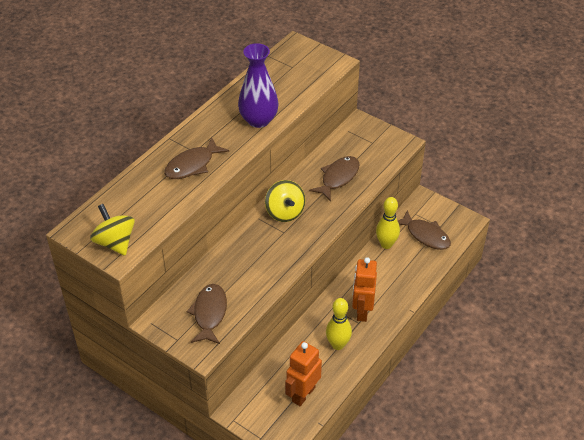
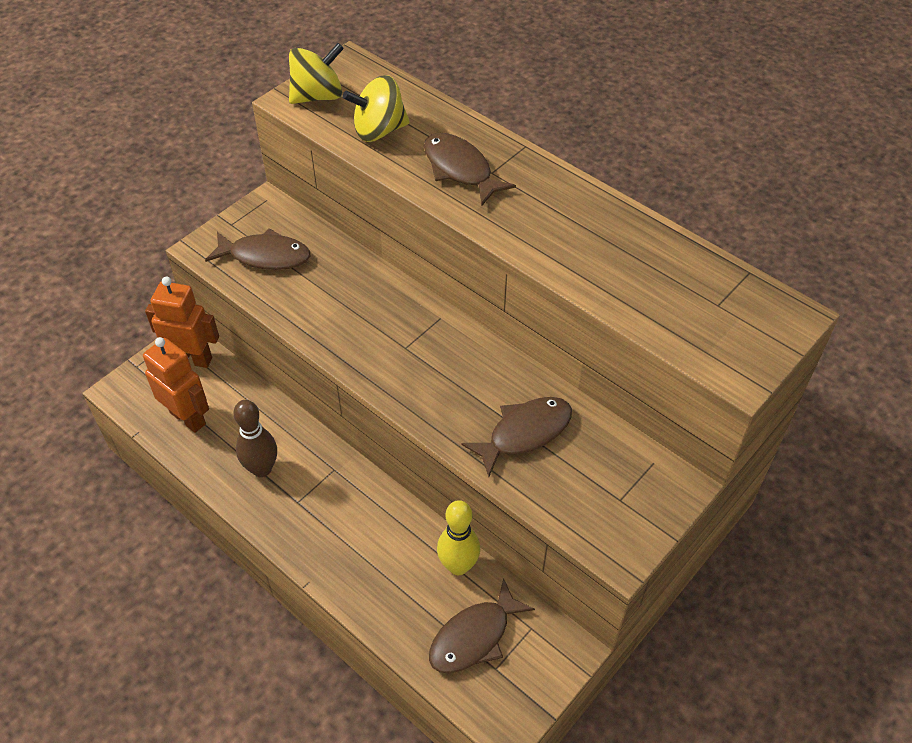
camera: 95 degrees right, 5 degrees up
(258, 120) = (563, 249): purple vase -> none
(285, 212) = (448, 352): yellow spinning top -> yellow spinning top (379, 131)
(338, 178) = (524, 433): brown fish -> brown fish turned 75 degrees counterclockwise
(338, 345) = (262, 469): yellow bowling pin -> brown bowling pin
(362, 311) = (319, 509): orange robot -> orange robot (192, 359)

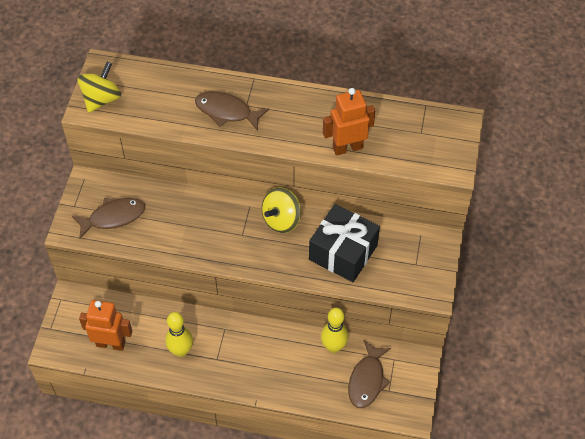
camera: 30 degrees left, 5 degrees up
(192, 359) = (84, 305): orange robot -> orange robot (347, 148)
(262, 469) = (181, 351): brown bowling pin -> yellow bowling pin
(379, 131) = (159, 107): yellow spinning top -> yellow spinning top (281, 220)
(524, 433) = (343, 252): brown fish -> black gift

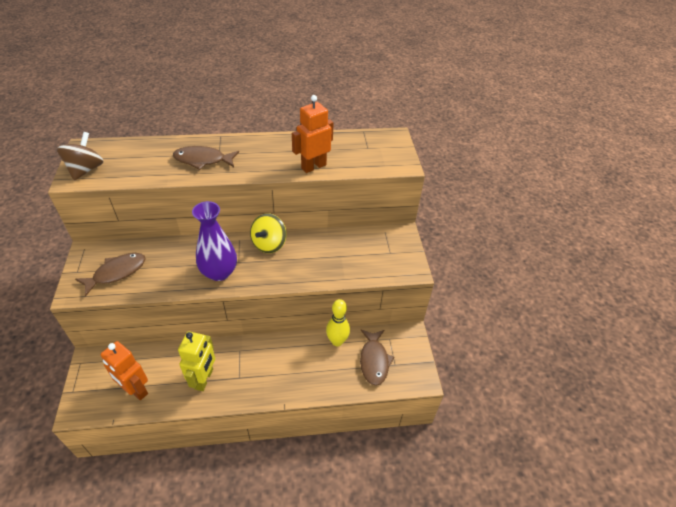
camera: 20 degrees left, 10 degrees down
(101, 99) = (86, 170): yellow spinning top -> brown spinning top
(111, 343) = (135, 390): orange robot -> orange robot turned 135 degrees counterclockwise
(181, 351) = (204, 379): yellow bowling pin -> yellow robot
(219, 243) = (219, 272): none -> purple vase
(343, 252) = (328, 257): black gift -> none

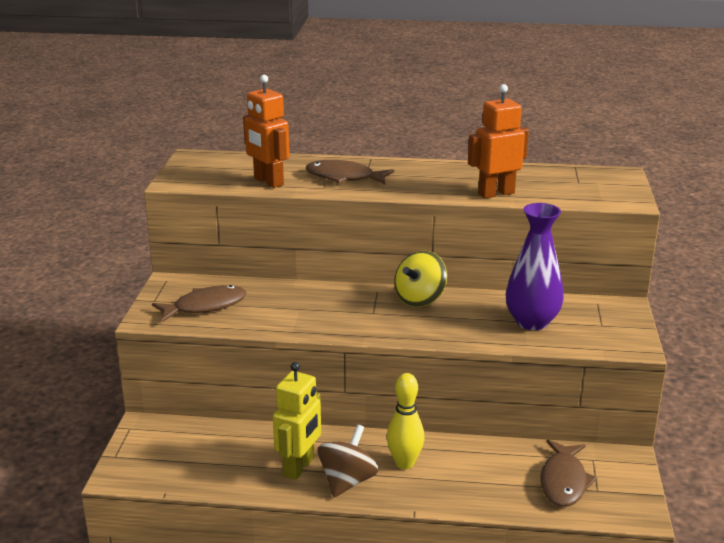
camera: 15 degrees right, 20 degrees down
(86, 170) = (193, 175): brown spinning top -> brown spinning top (347, 481)
(135, 390) = (200, 466): orange robot -> orange robot (268, 182)
(219, 272) = (344, 320): purple vase -> purple vase (532, 322)
(337, 341) = (507, 452): yellow bowling pin -> yellow bowling pin (404, 463)

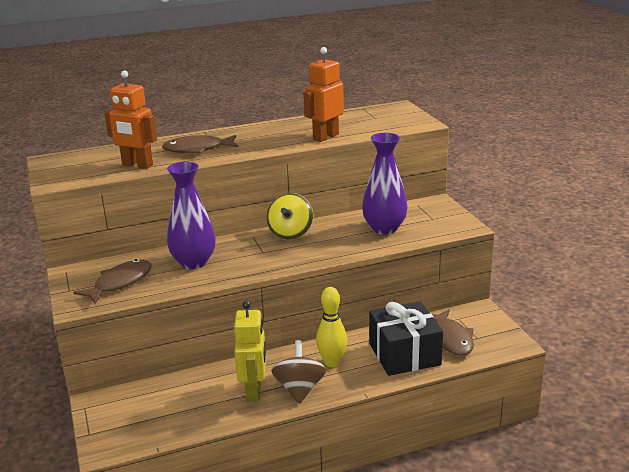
camera: 25 degrees left, 0 degrees up
(293, 304) = (194, 262): none -> purple vase
(493, 481) = (404, 354): none -> black gift

